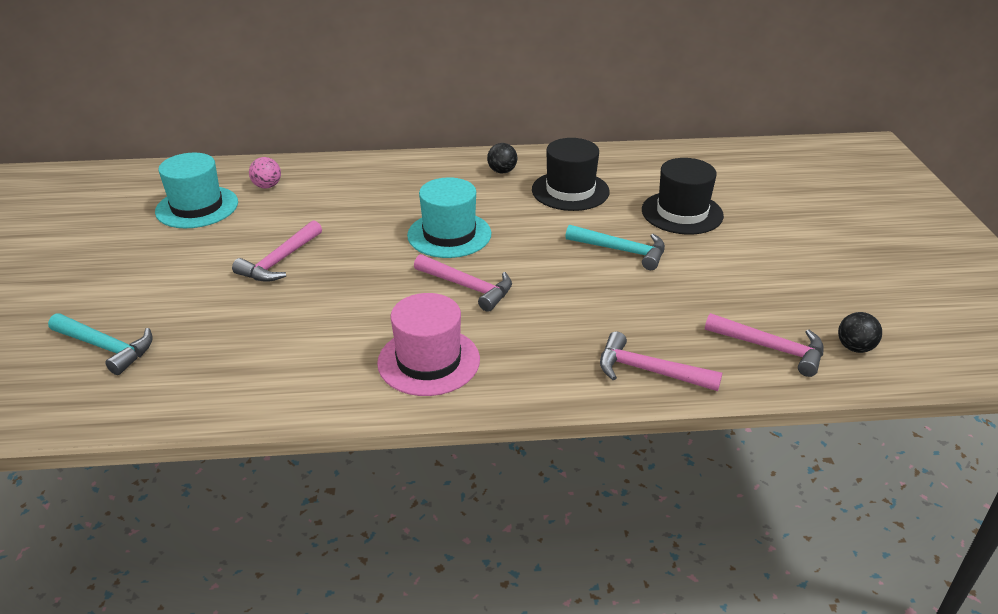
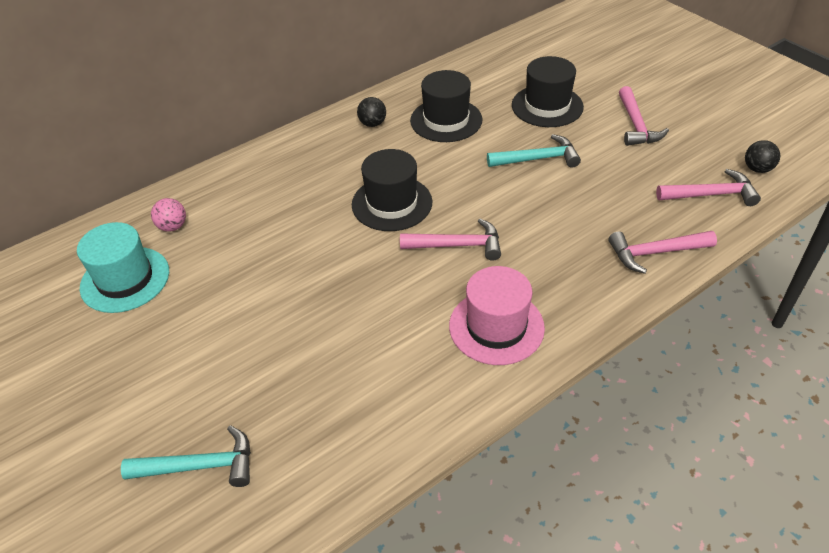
camera: 30 degrees left, 10 degrees up
(280, 261) = (271, 297): pink hammer -> pink hammer (636, 125)
(449, 234) = (392, 203): turquoise hat -> black hat

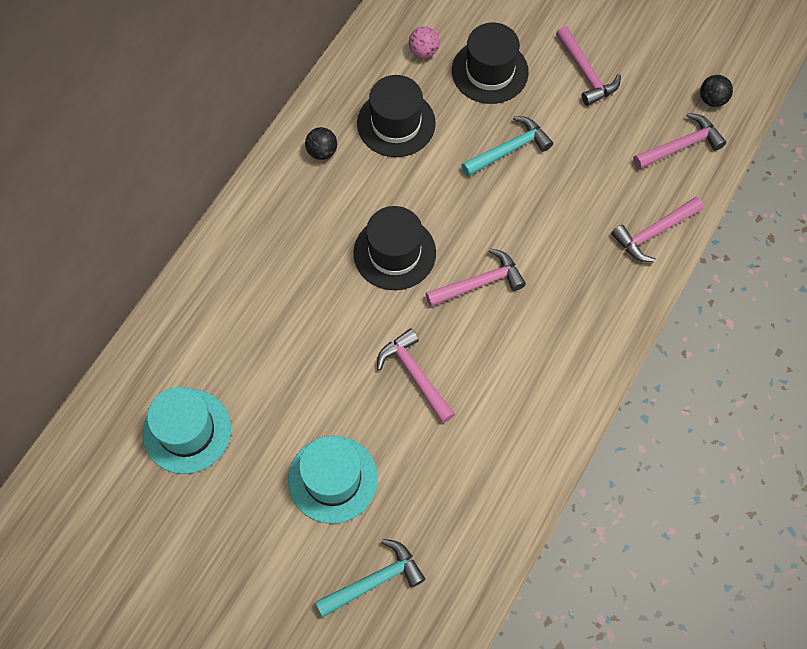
camera: 25 degrees left, 20 degrees up
(173, 226) = (193, 354): pink ball -> pink ball (423, 51)
(222, 359) = (333, 479): none -> turquoise hat
(354, 298) = (414, 375): none -> pink hammer
(496, 327) = (550, 360): pink hat -> none

